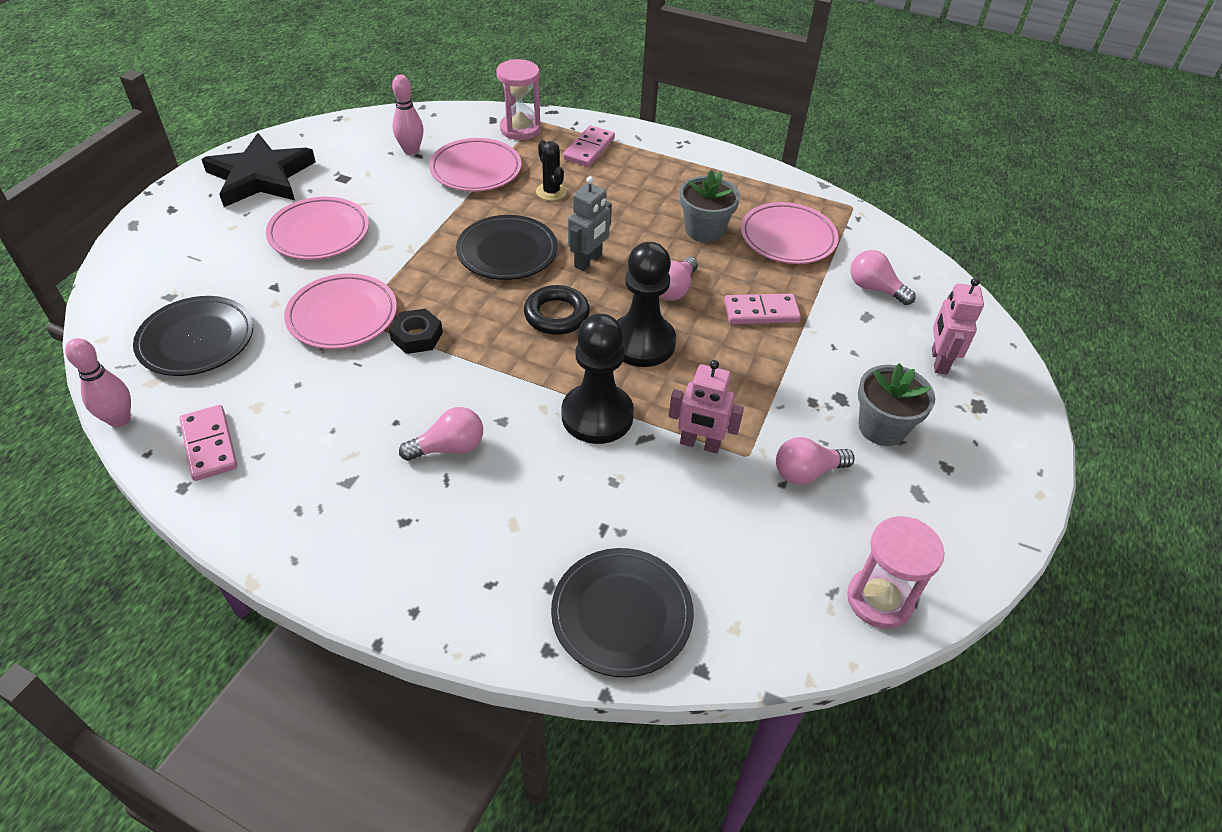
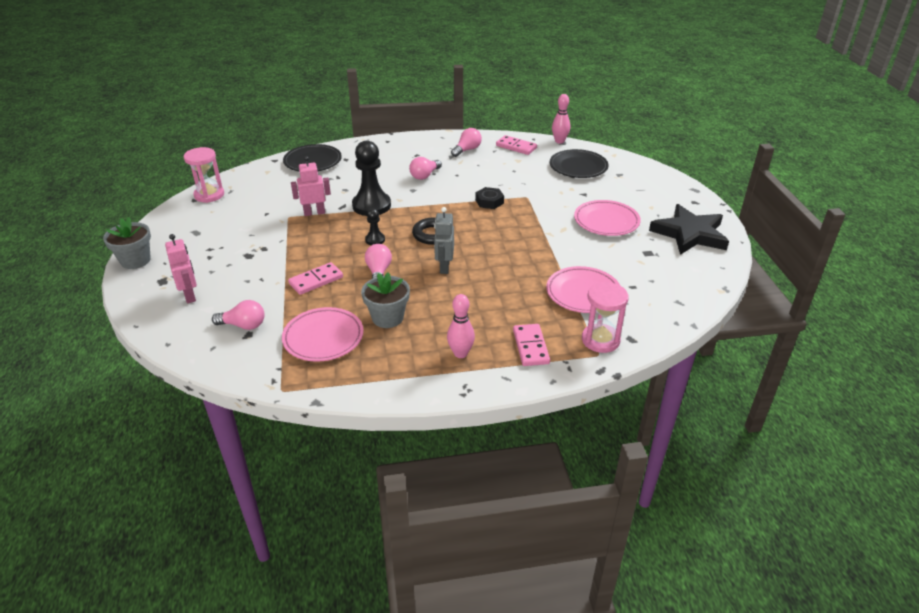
camera: 150 degrees right, 10 degrees down
(342, 316) = (534, 196): pink plate -> none
(411, 151) = (642, 287): pink bowling pin -> pink bowling pin (460, 353)
(507, 252) = (496, 253): black plate -> none
(551, 192) = (516, 300): black cactus -> none
(642, 343) = (375, 240): black pawn -> black pawn, size x0.48
(806, 472) = (256, 221): pink light bulb -> pink light bulb (467, 150)
(882, 427) = (220, 251): grey flower pot -> grey flower pot (135, 260)

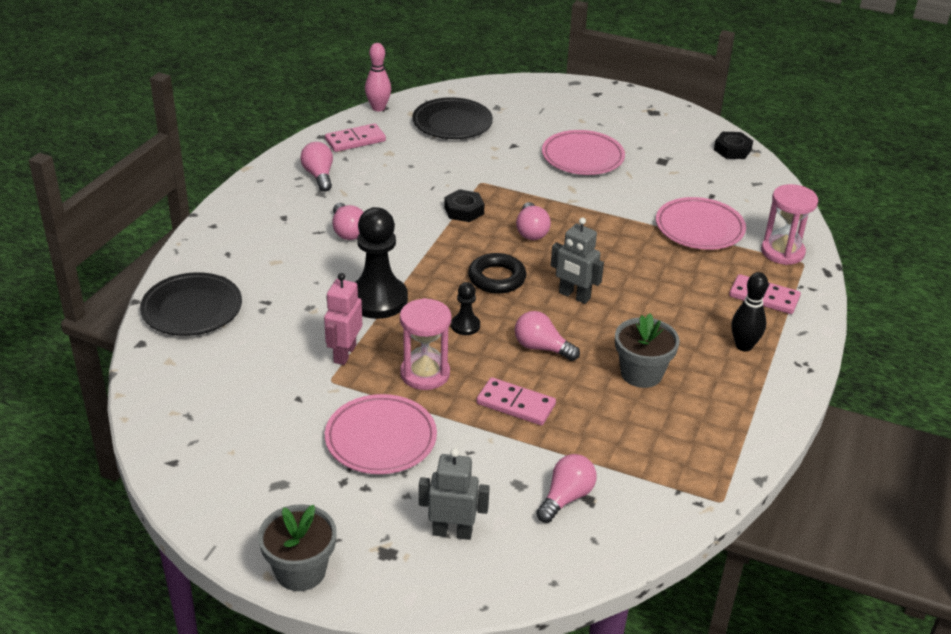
camera: 60 degrees left, 0 degrees up
(190, 295) = (452, 532): pink robot -> grey robot
(209, 195) = (176, 441): pink hourglass -> pink hourglass (425, 374)
(316, 280) = (515, 404): pink domino -> pink domino turned 60 degrees counterclockwise
(323, 338) = (643, 436): pink plate -> pink plate (381, 439)
(460, 353) = (743, 346): pink bowling pin -> black bowling pin
(496, 230) = (531, 231): none -> pink light bulb
(690, 234) = (651, 124): black star -> none
(709, 278) = (732, 150): none -> black nut

